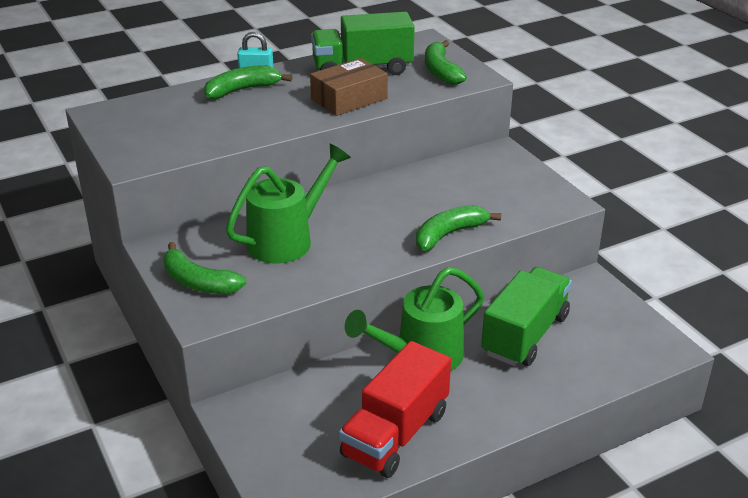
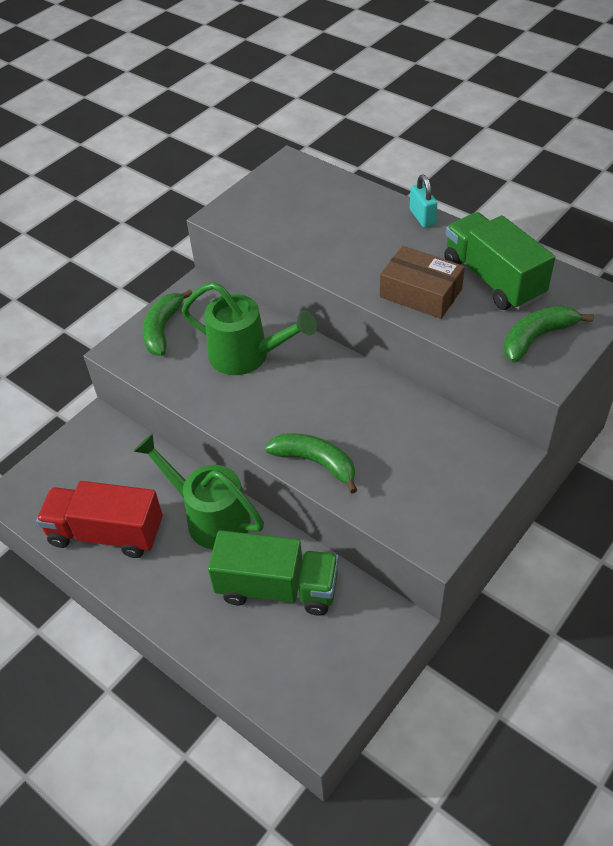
camera: 70 degrees right, 15 degrees up
(242, 90) = (387, 221): green banana -> none

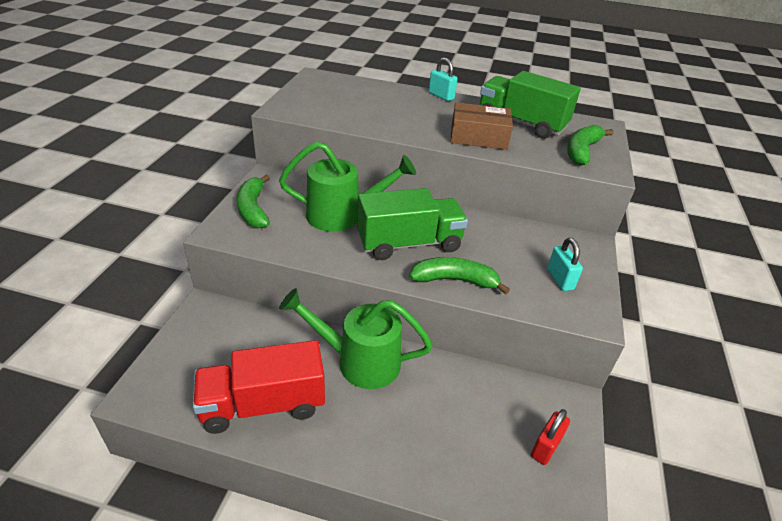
camera: 30 degrees left, 10 degrees down
(277, 588) = (456, 404): green truck -> green truck (409, 243)
(337, 656) = (545, 447): none -> red padlock
(432, 490) = (560, 279): none -> turquoise padlock

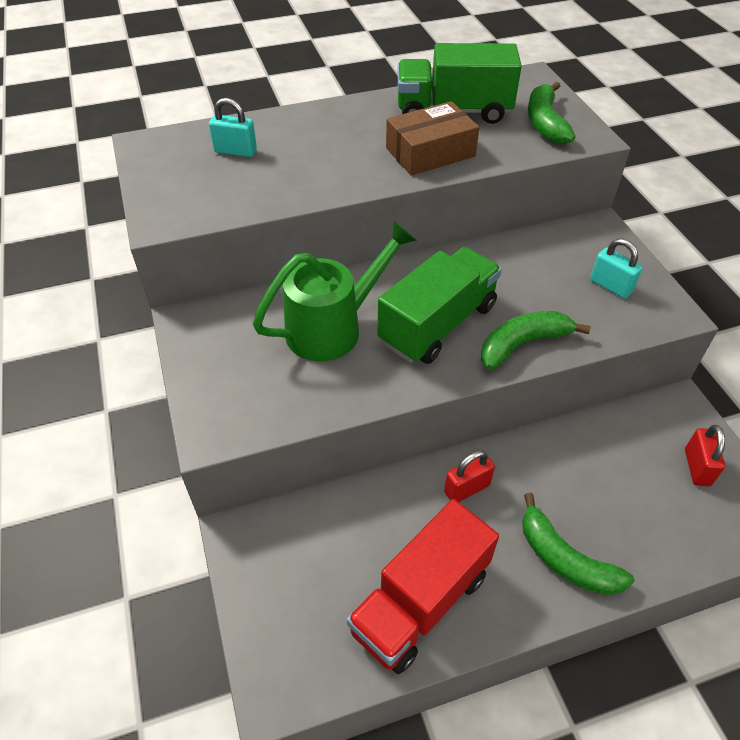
camera: 30 degrees left, 10 degrees up
(253, 209) = (220, 377): green banana -> green banana (565, 559)
(359, 361) = (467, 488): green watering can -> red padlock
(441, 96) = (331, 109): turquoise padlock -> turquoise padlock (235, 151)

